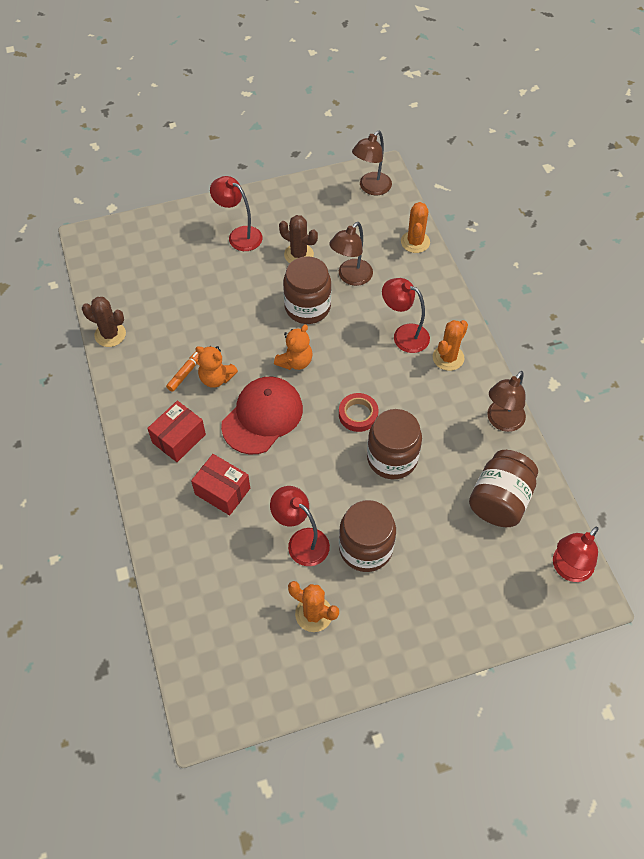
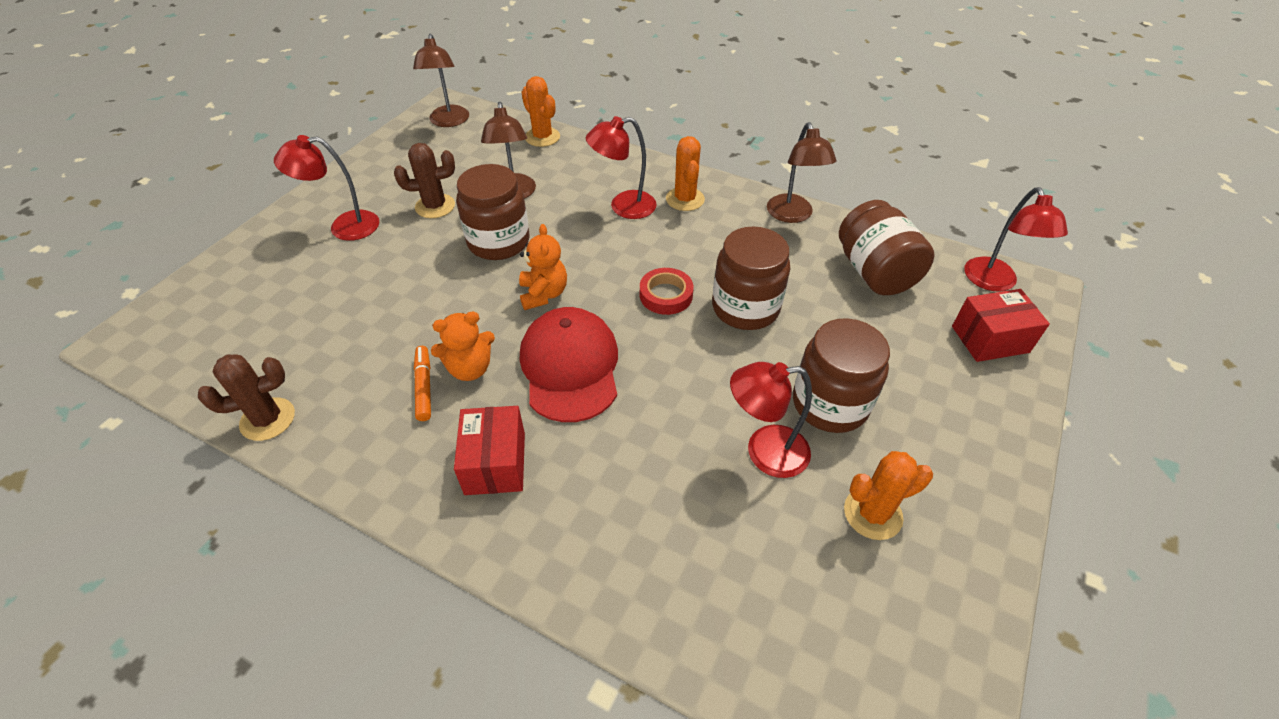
camera: 45 degrees left, 10 degrees down
(222, 491) = (616, 476): red box -> red box (990, 339)

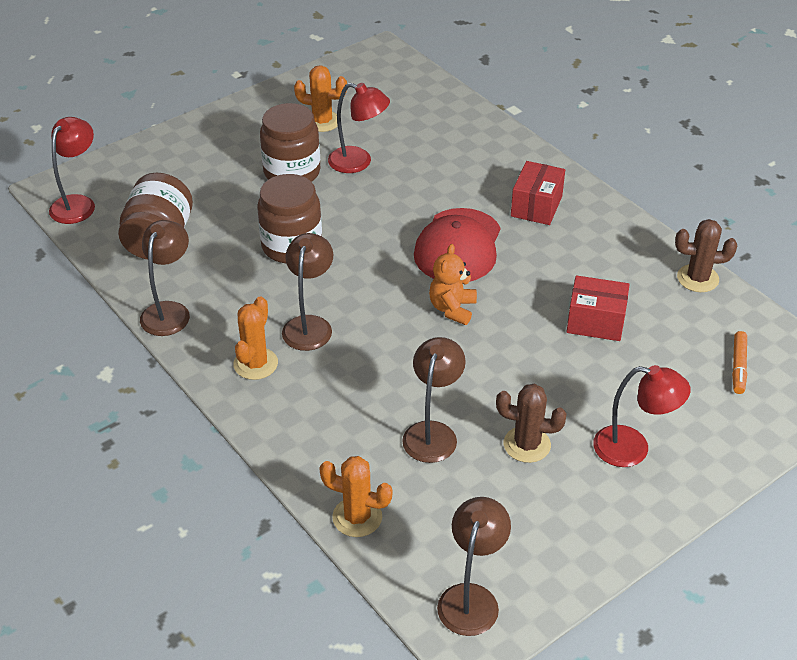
camera: 155 degrees left, 5 degrees down
(424, 387) = (575, 266): orange marker -> orange marker (738, 367)
(470, 368) = (536, 268): orange teddy bear -> none
(498, 242) = (472, 375): brown jar -> none
(542, 137) = (357, 517): orange cactus -> orange cactus turned 60 degrees counterclockwise
(623, 207) = (325, 376): red lamp -> none
(666, 240) = (309, 325): none -> brown lamp
(666, 295) = (348, 275): red tape -> none
(990, 339) = (137, 172): red box -> red box (595, 322)

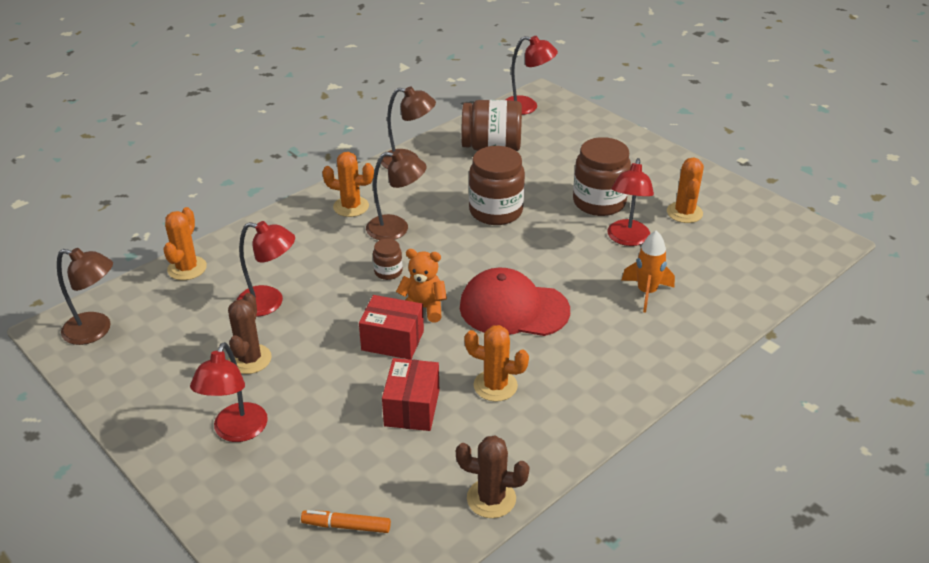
camera: 85 degrees right, 5 degrees down
(388, 333) = (388, 272): none -> brown jar
(432, 432) = (269, 303): brown lamp -> red lamp
(442, 162) = (646, 292): none -> orange rocket
(536, 206) = (591, 363): red box -> red box (392, 340)
(565, 266) = (495, 386): none -> orange cactus
(697, 278) = (491, 498): brown cactus -> brown cactus turned 75 degrees counterclockwise

